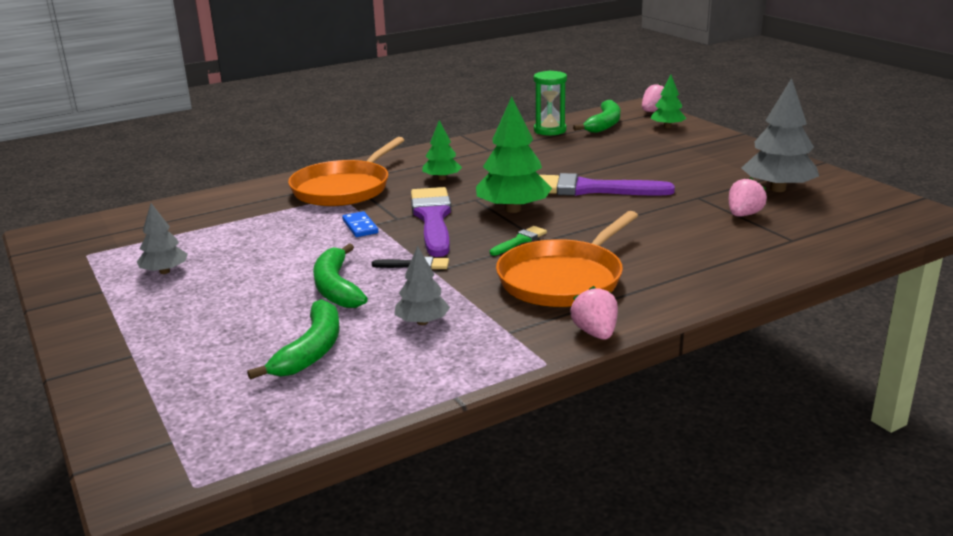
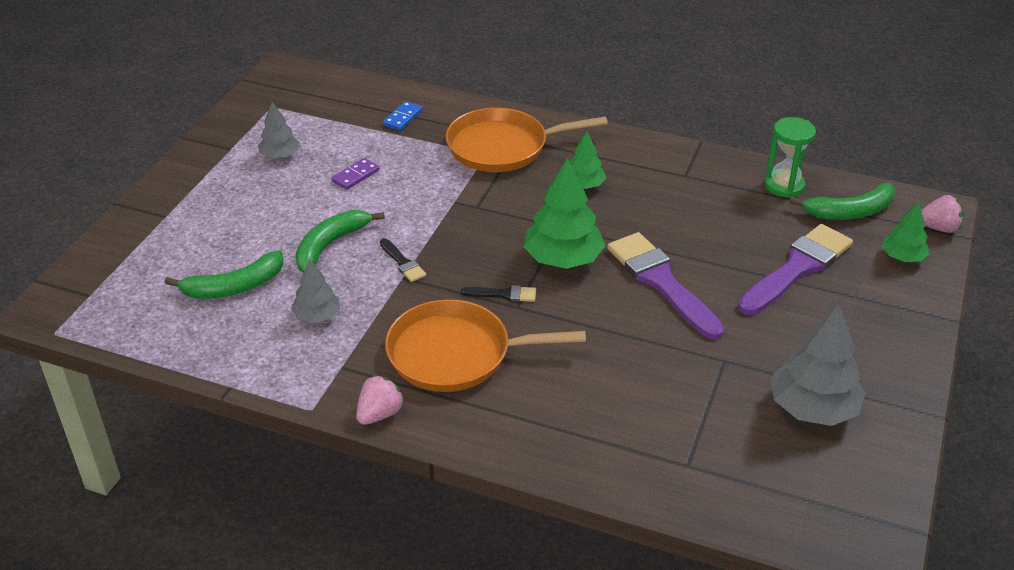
camera: 50 degrees right, 15 degrees up
(264, 249) = (356, 176): none -> purple domino
(360, 227) = (440, 197): blue domino -> blue domino (402, 118)
(432, 219) = (495, 225): purple brush -> purple brush (797, 268)
(520, 241) = (503, 294): green brush -> black brush
(743, 215) = (713, 408): pink strawberry -> none

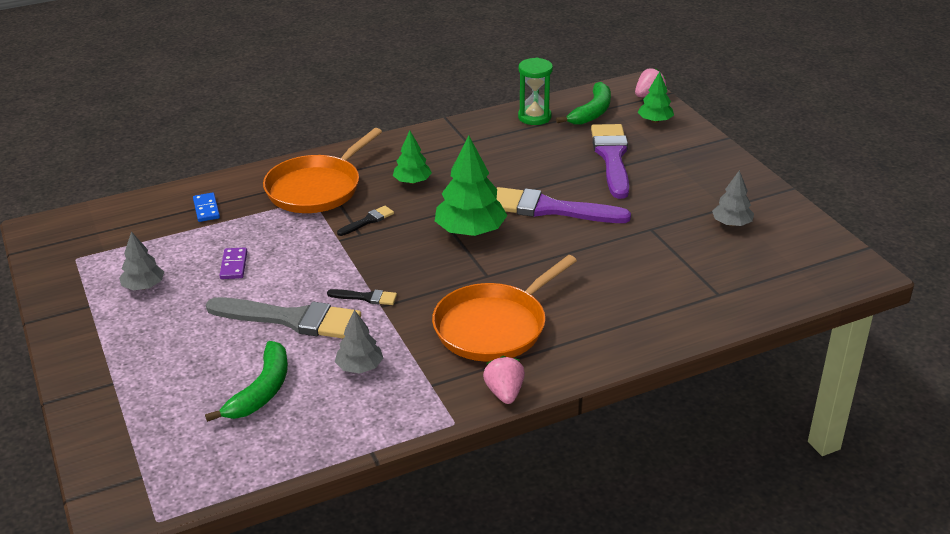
camera: 45 degrees left, 5 degrees down
(330, 245) = (292, 319): green banana -> grey brush
(503, 294) = (467, 274): black brush -> black brush (368, 221)
(813, 408) = (731, 223): grey tree -> grey tree, size x0.57

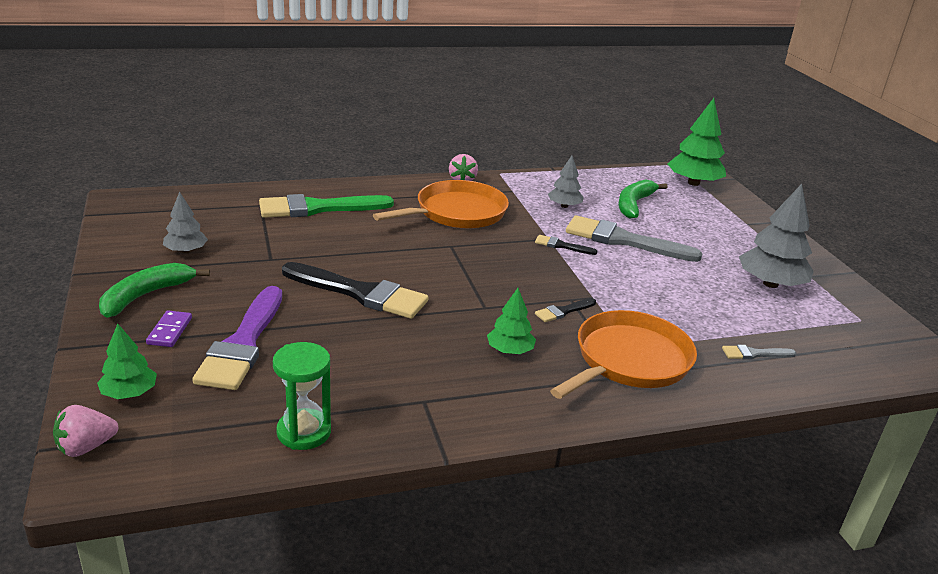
camera: 175 degrees left, 5 degrees down
(144, 286) = (770, 284): grey tree -> grey tree, size x1.74
(206, 209) = (754, 354): blue domino -> grey brush
(234, 265) = (693, 289): purple domino -> purple domino (169, 331)
(470, 231) = (454, 284): green tree -> green tree (693, 183)
(550, 209) = (360, 293): purple brush -> black brush
(592, 112) = (208, 427): green banana -> green banana (146, 295)
(654, 301) = (318, 208): none -> green brush

